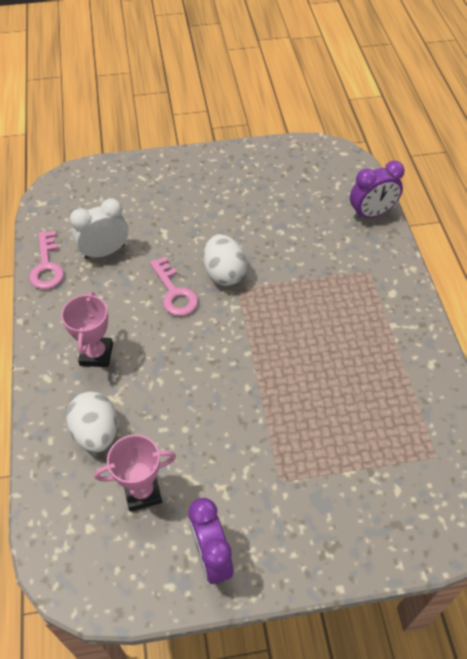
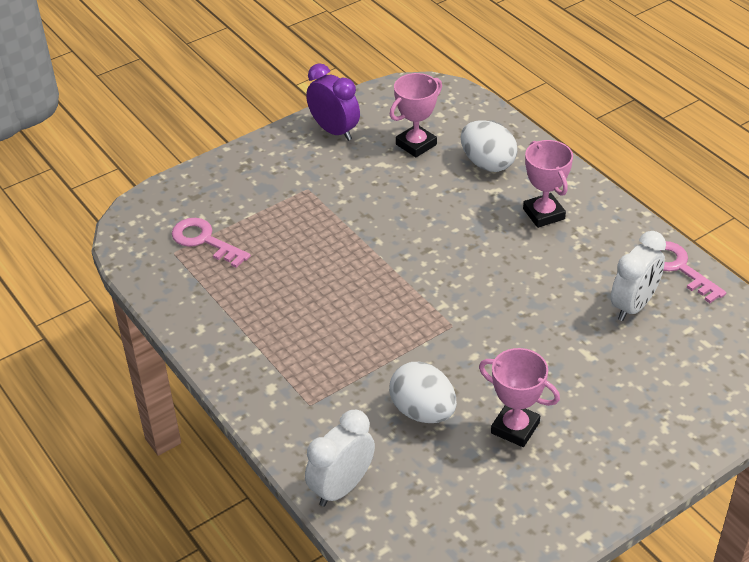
camera: 155 degrees right, 10 degrees down
(174, 293) = (517, 294): pink key -> pink key (204, 241)
(224, 273) = (479, 335): white egg -> white egg (423, 411)
(245, 207) = (515, 428): none -> pink trophy
(371, 214) = (341, 487): purple clock -> white clock

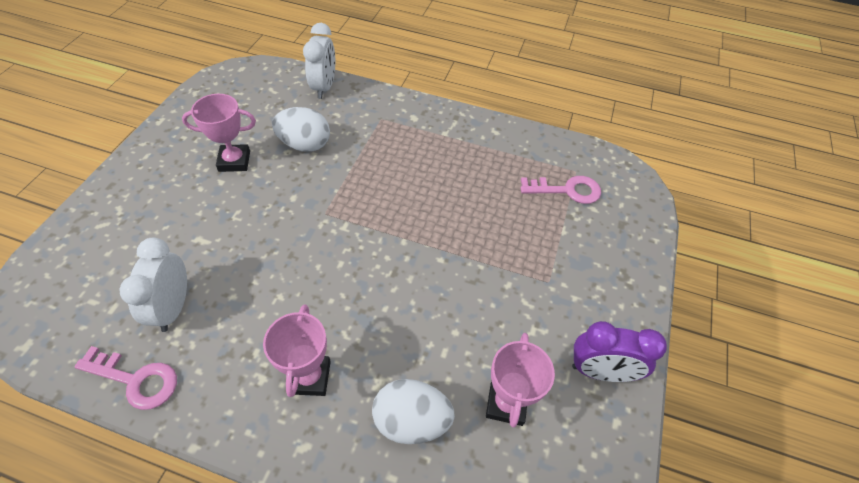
camera: 140 degrees right, 10 degrees up
(543, 214) = (310, 377): pink trophy -> pink trophy turned 60 degrees clockwise

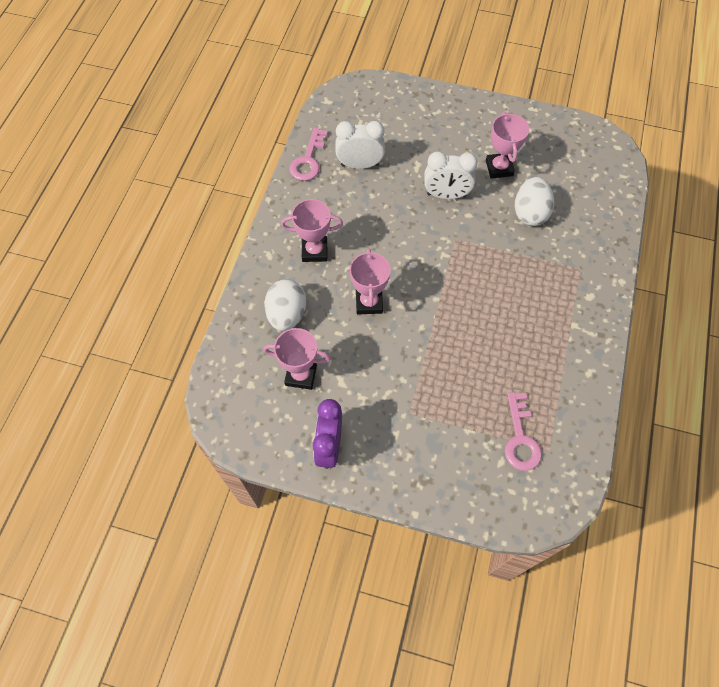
camera: 90 degrees right, 10 degrees up
(324, 87) = (611, 216): white clock -> white clock (446, 195)
(402, 312) = (369, 302): none -> pink trophy

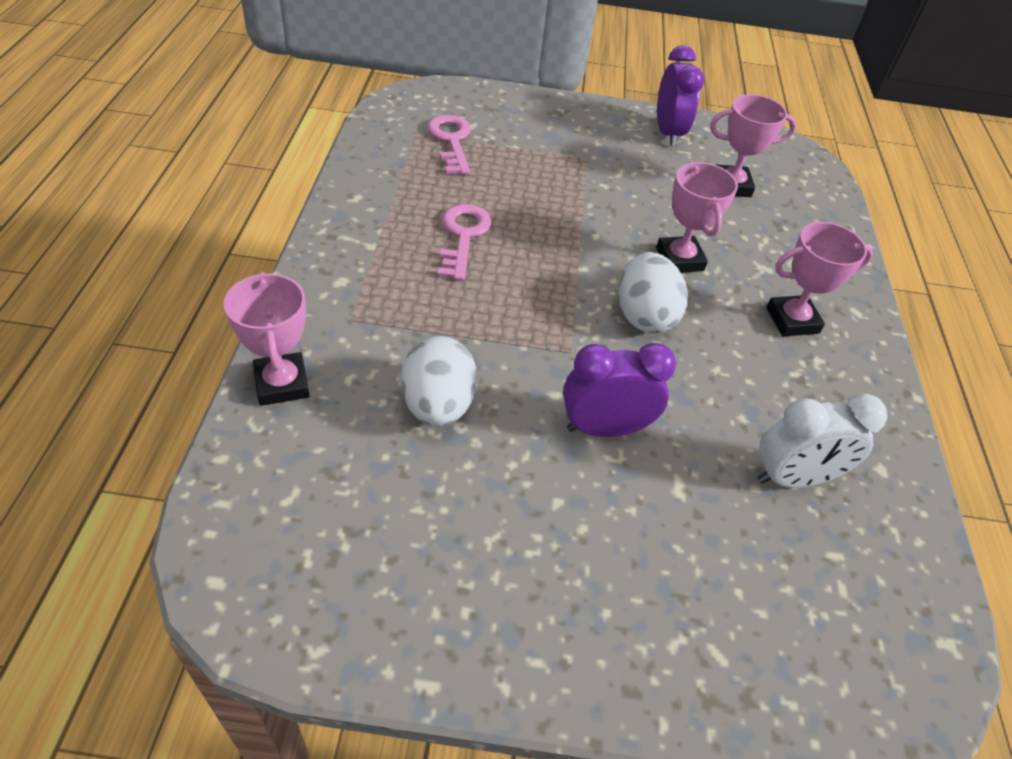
camera: 165 degrees right, 15 degrees down
(287, 314) = (784, 242): white egg -> white egg (644, 316)
(308, 160) = (896, 479): pink key -> pink key (463, 236)
(446, 195) = (604, 428): white clock -> purple clock
(499, 168) = (505, 497): pink trophy -> pink trophy (282, 383)

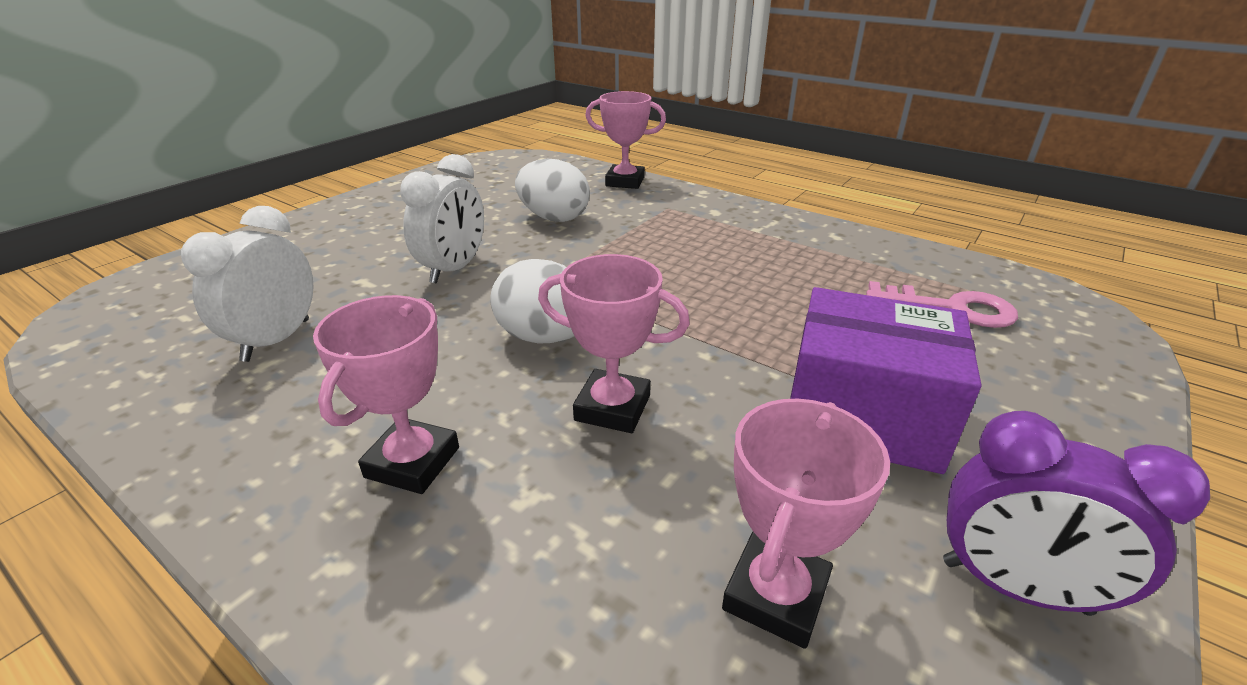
camera: 125 degrees right, 15 degrees down
(463, 236) = (747, 271): pink key -> none
(600, 171) = (863, 416): none -> purple box
(604, 428) = (454, 269): purple clock -> white clock

